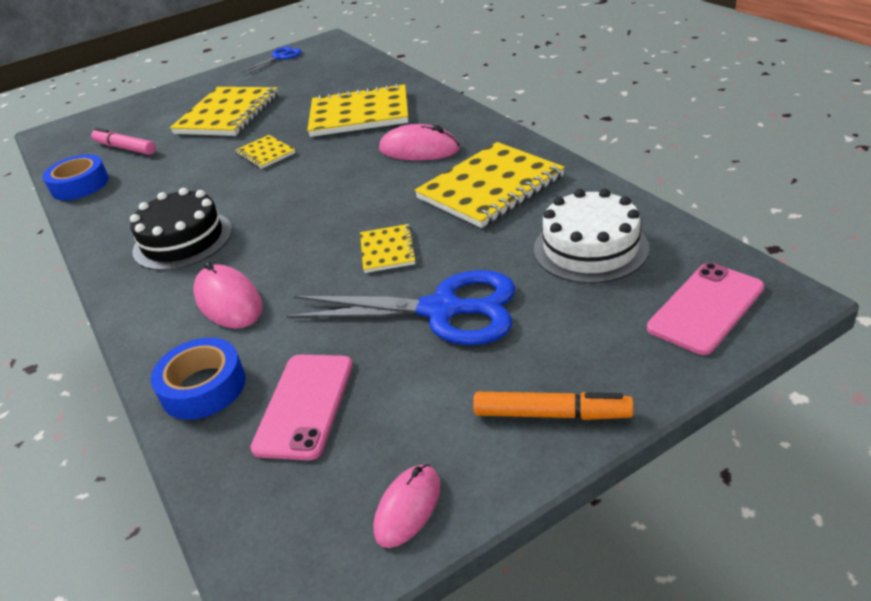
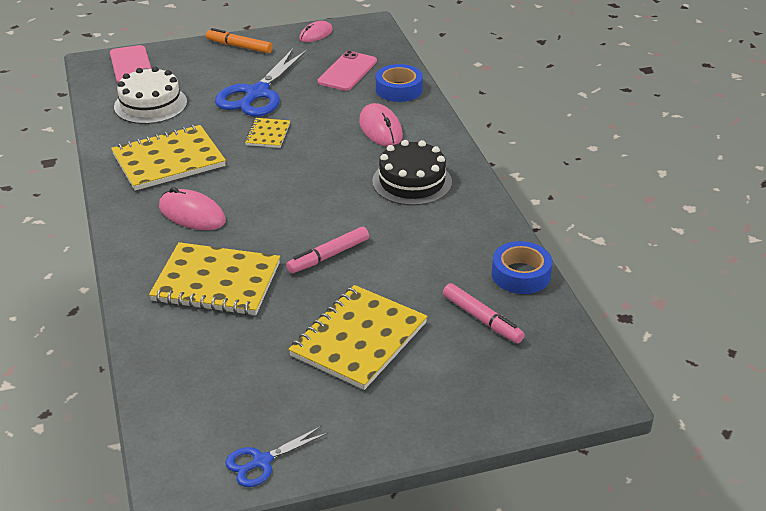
camera: 170 degrees left, 0 degrees up
(265, 153) = (328, 256): yellow notebook -> pink marker
(443, 310) = (257, 94): blue scissors -> blue scissors turned 90 degrees counterclockwise
(706, 308) = (131, 65): pink phone -> pink phone turned 75 degrees counterclockwise

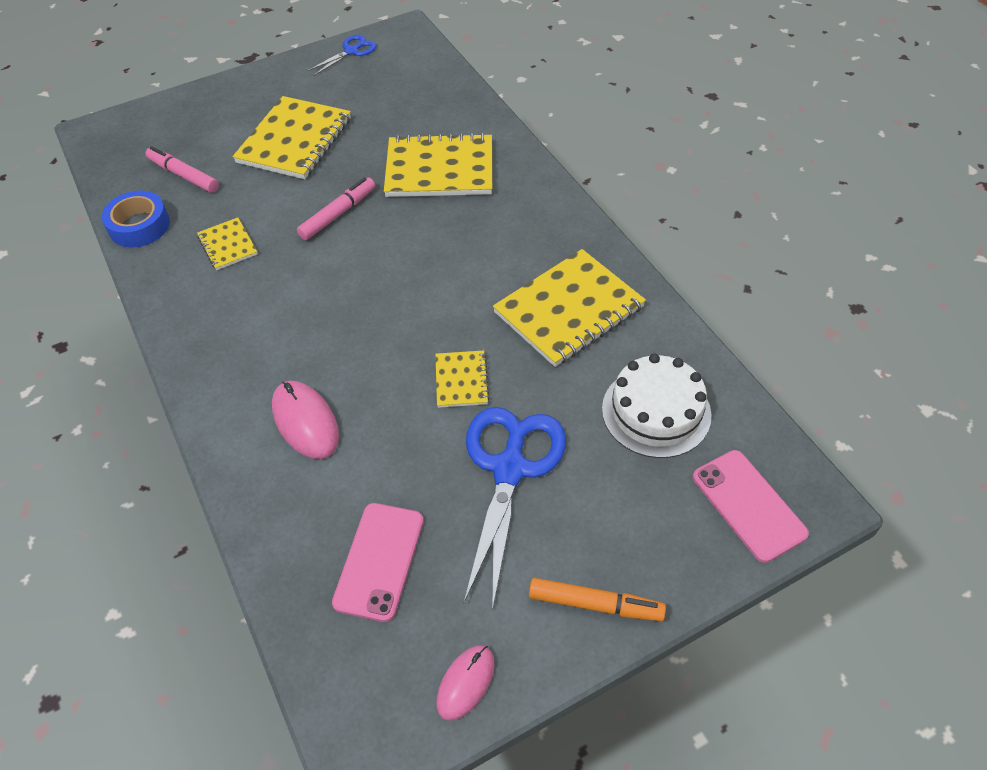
camera: 170 degrees right, 15 degrees up
(192, 214) = (500, 238): pink mouse -> none
(399, 89) = (286, 525): blue tape -> none
(412, 182) = (256, 330): black cake -> none
(434, 245) = (228, 245): none -> yellow notebook

